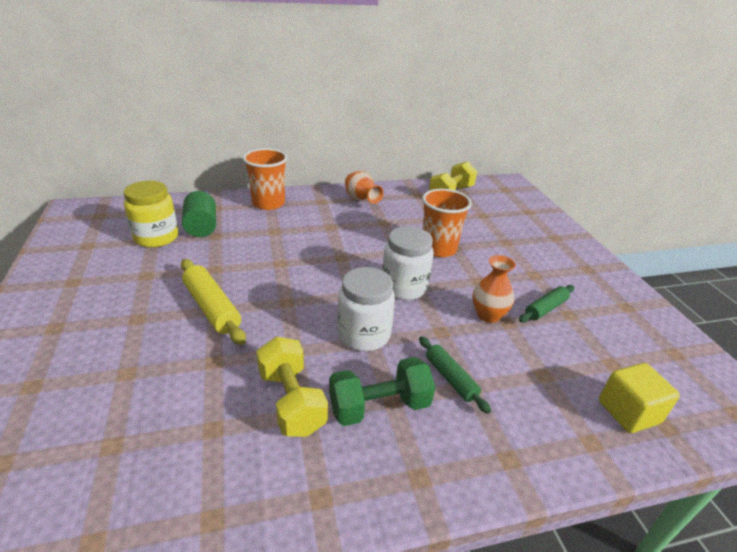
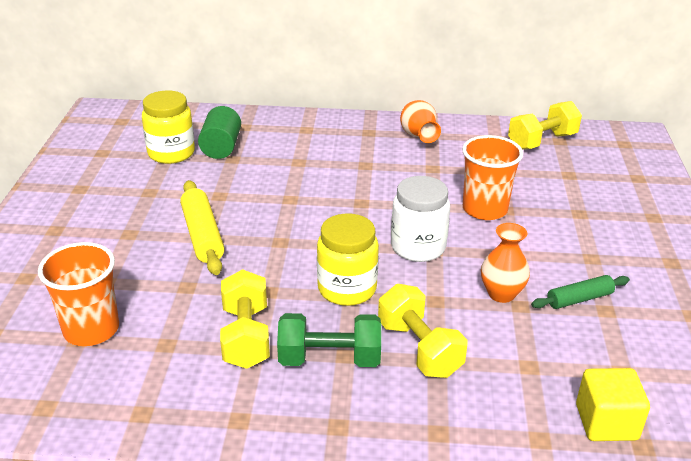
camera: 20 degrees right, 0 degrees up
(268, 203) = (305, 128): orange cup -> orange cup (91, 329)
(364, 334) = (347, 289): white jar -> yellow jar
(450, 378) = (419, 349): green rolling pin -> yellow dumbbell

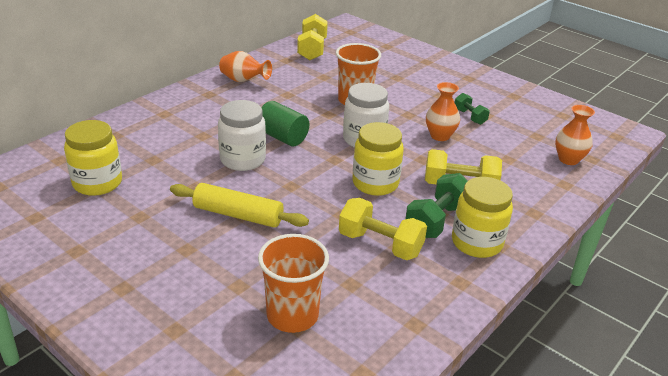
camera: 55 degrees left, 0 degrees up
(221, 147) = (128, 157): green cylinder -> green cylinder (282, 137)
(288, 198) = (243, 160): none -> white jar
(322, 405) = (476, 243): none -> yellow jar
(579, 299) = (470, 117): green rolling pin -> green dumbbell
(606, 422) = (568, 159): yellow cube -> orange vase

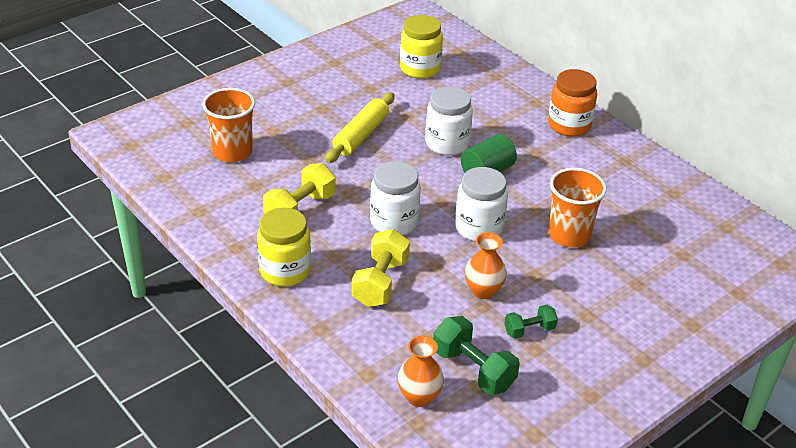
camera: 100 degrees right, 5 degrees up
(201, 98) = (569, 125): none -> orange jar
(243, 81) = (612, 155): orange vase -> none
(312, 50) = (709, 218): yellow dumbbell -> none
(375, 183) = (394, 222): yellow jar -> white jar
(437, 221) = (324, 252): green dumbbell -> green dumbbell (473, 369)

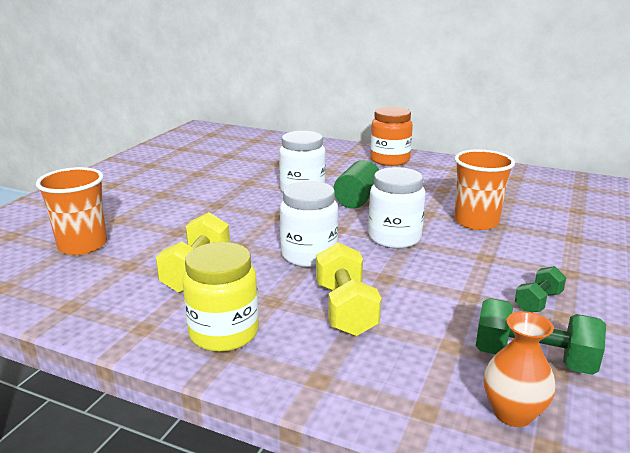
camera: 25 degrees left, 15 degrees down
(361, 135) = (216, 203): yellow rolling pin -> none
(420, 69) = (232, 154): yellow jar -> none
(483, 291) = (455, 284): orange vase -> none

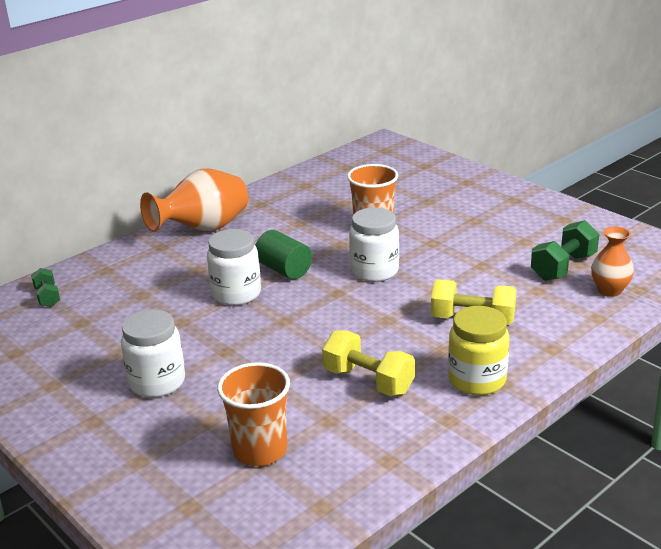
camera: 65 degrees left, 5 degrees up
(309, 255) = (377, 318): white jar -> white jar (157, 382)
(390, 160) = (203, 229): orange jar -> orange vase
(538, 302) = (503, 244): green dumbbell -> green dumbbell (47, 297)

